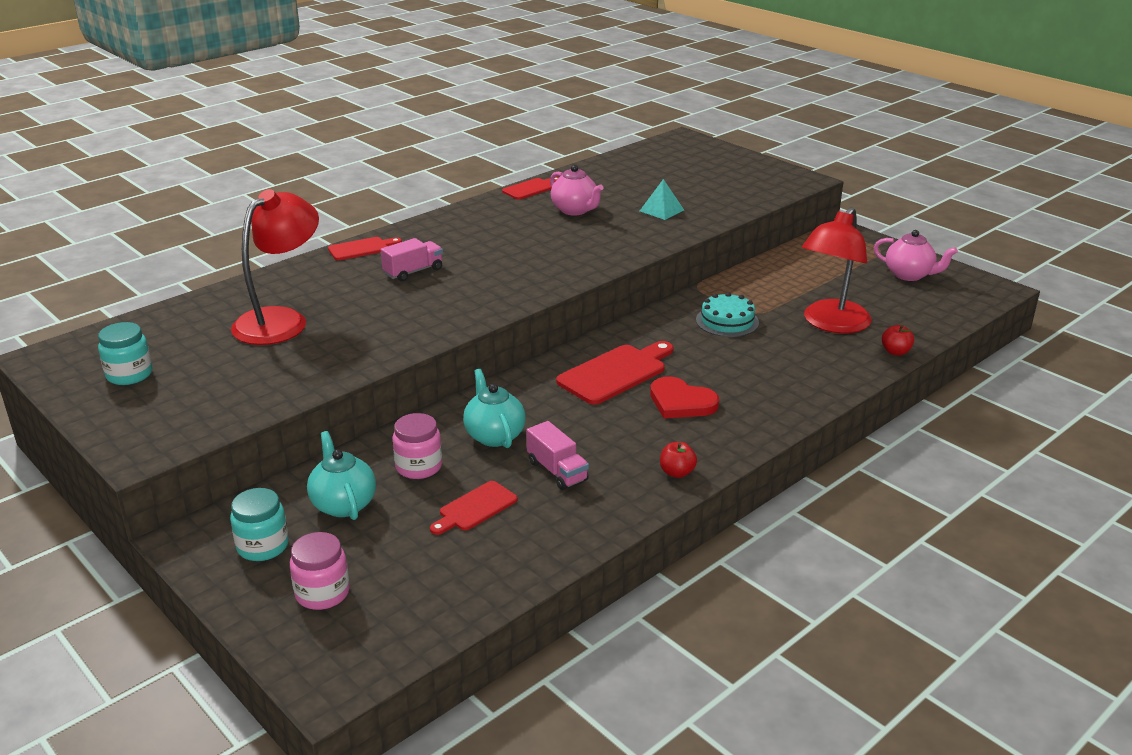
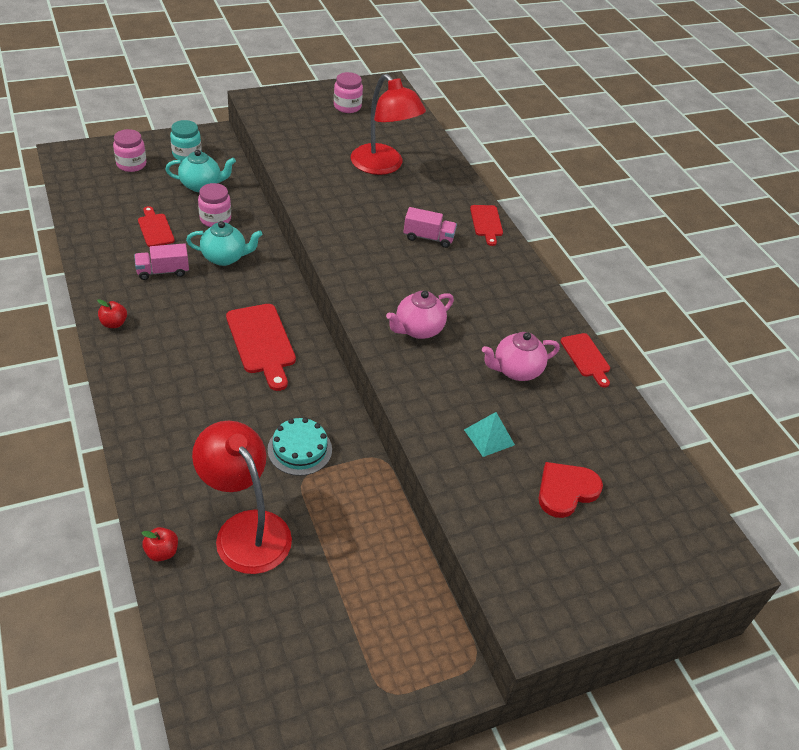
camera: 105 degrees right, 15 degrees up
(129, 375) = (347, 106): turquoise jar -> pink jar
(413, 272) = (428, 238): pink truck -> pink truck turned 60 degrees counterclockwise
(681, 402) = (194, 362): red heart -> red heart (566, 490)
(909, 275) = (306, 679): pink teapot -> pink teapot (418, 329)

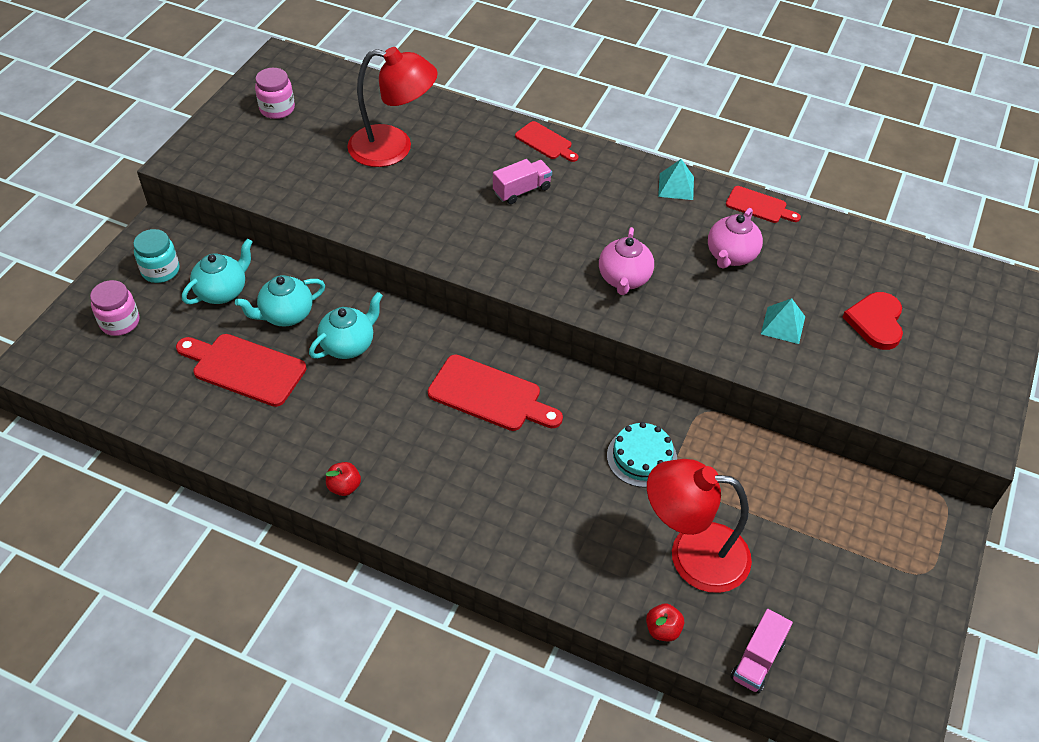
camera: 40 degrees left, 5 degrees up
(155, 229) = (244, 368): red cutting board -> red cutting board, size x1.68
(163, 271) = (314, 403): pink truck -> pink truck (757, 660)
(215, 219) = (286, 315): pink jar -> turquoise teapot
(540, 305) = (676, 186): none -> turquoise pyramid

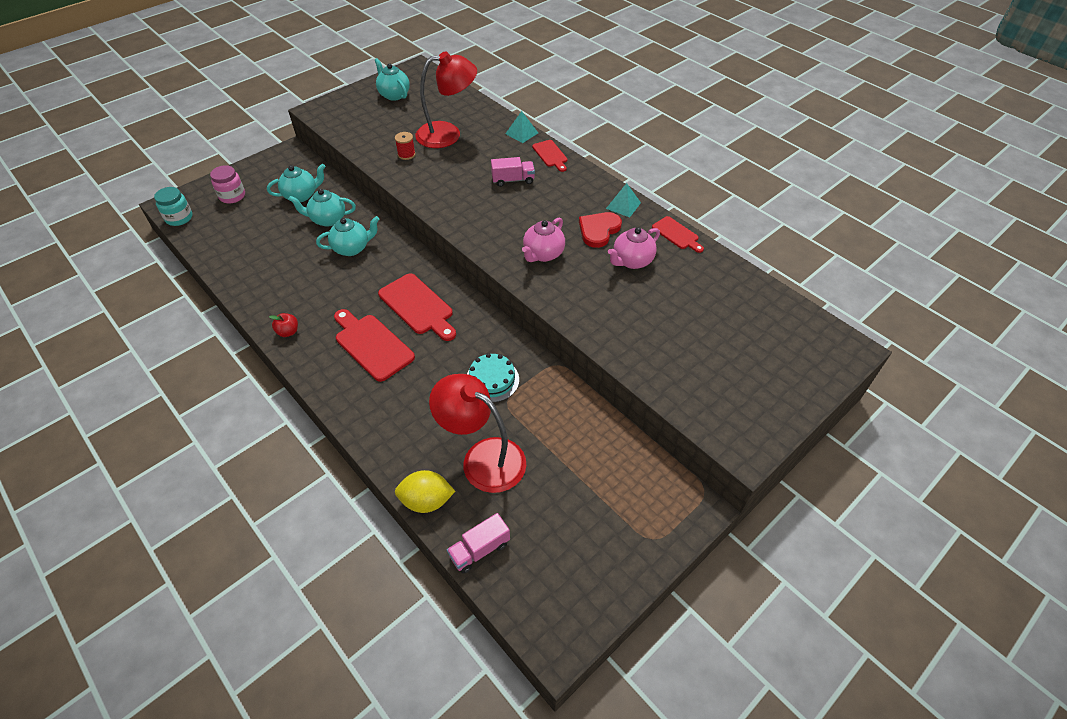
camera: 25 degrees right, 0 degrees up
(160, 270) = (275, 174): turquoise jar -> turquoise jar (179, 218)
(244, 368) = (281, 243): red cutting board -> red cutting board (372, 345)
(277, 109) = (394, 95): pink jar -> turquoise teapot
(358, 193) = (406, 154): none -> red spool
(393, 148) = (448, 134): red lamp -> red lamp turned 45 degrees counterclockwise
(663, 629) = (426, 501): red apple -> yellow lemon
(783, 325) = (639, 318): turquoise pyramid -> turquoise pyramid (521, 133)
(876, 322) = (714, 339): red heart -> red heart (598, 230)

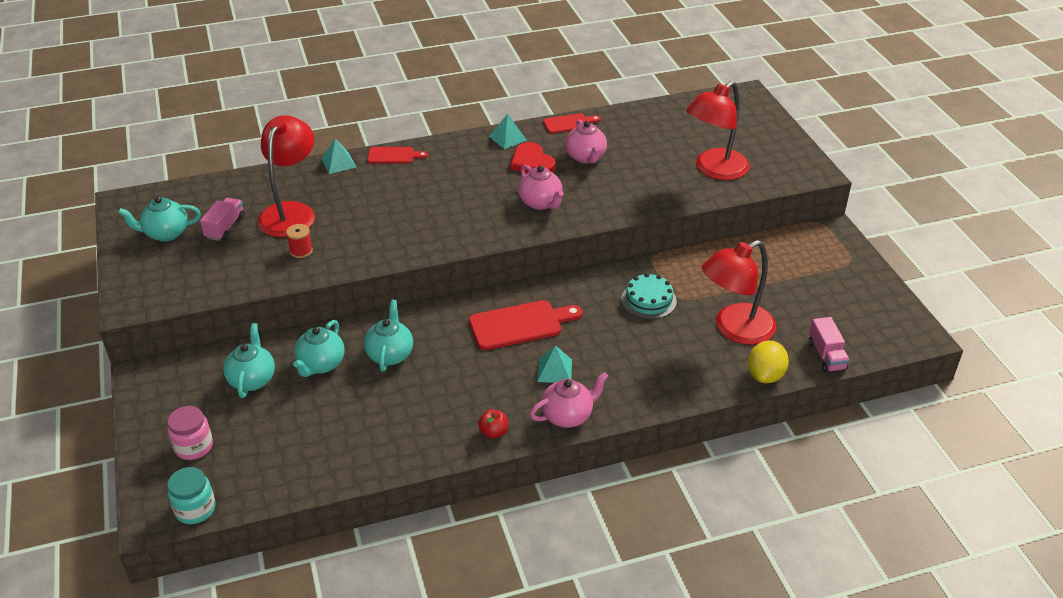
camera: 65 degrees left, 10 degrees down
(321, 370) = (568, 416): none -> pink teapot
(372, 345) = (554, 370): red cutting board -> turquoise pyramid
(513, 180) = (414, 190): pink truck -> pink truck (225, 227)
(682, 359) = (714, 170): none -> red lamp

